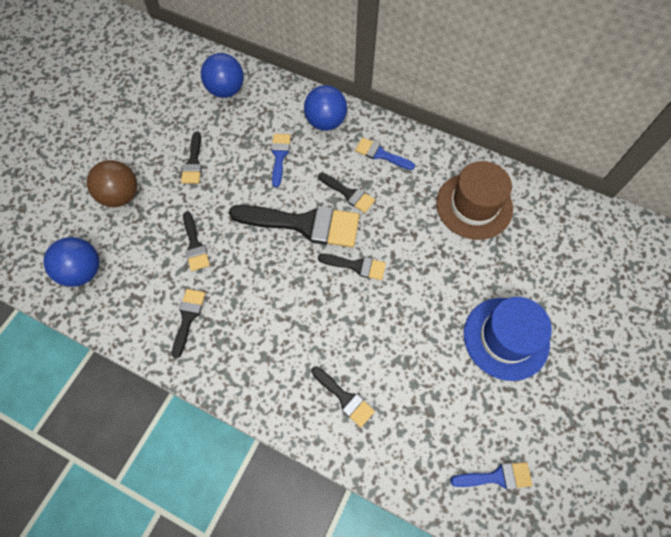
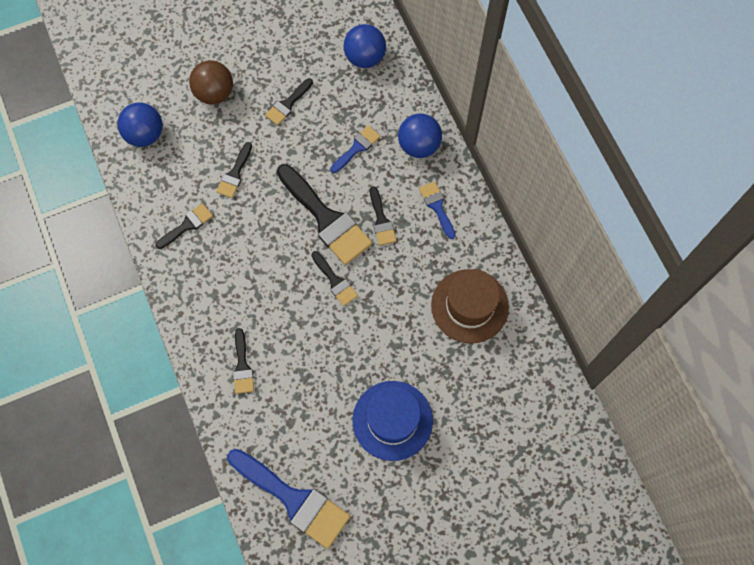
camera: 40 degrees right, 5 degrees up
(497, 477) = (294, 499): blue brush -> blue brush, size x1.98

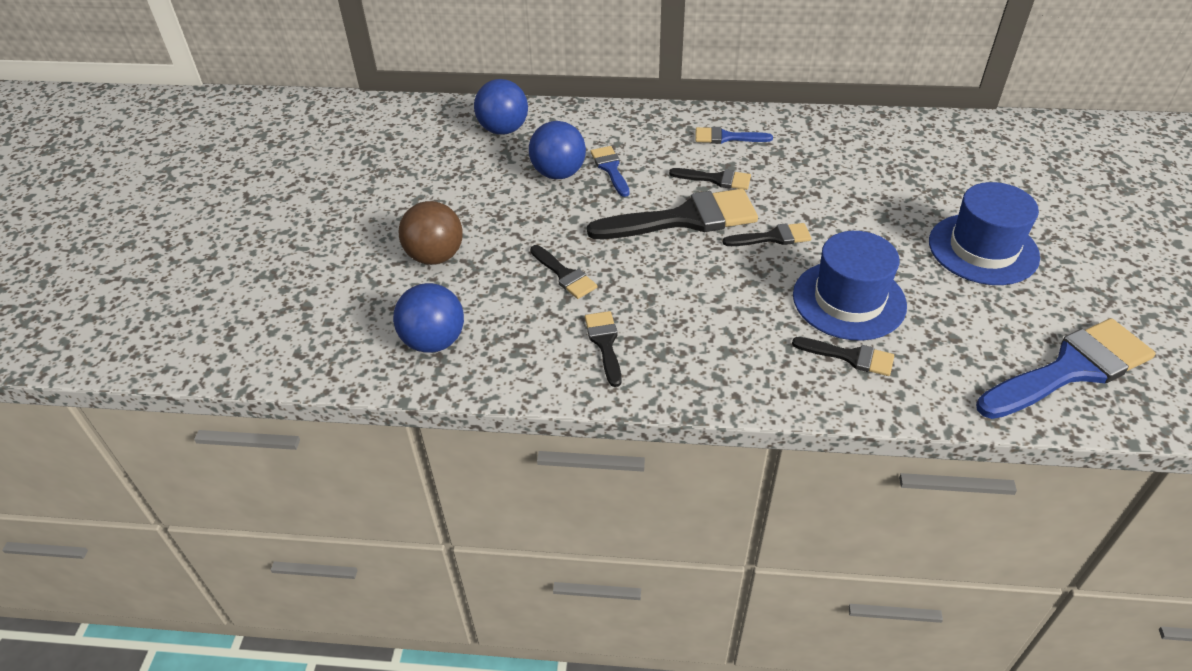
camera: 60 degrees left, 25 degrees down
(287, 104) = (508, 202): black brush -> none
(294, 349) = (849, 300): none -> blue hat
(419, 145) = (643, 127): blue ball -> blue ball (558, 173)
(469, 306) = (861, 152): brown hat -> none

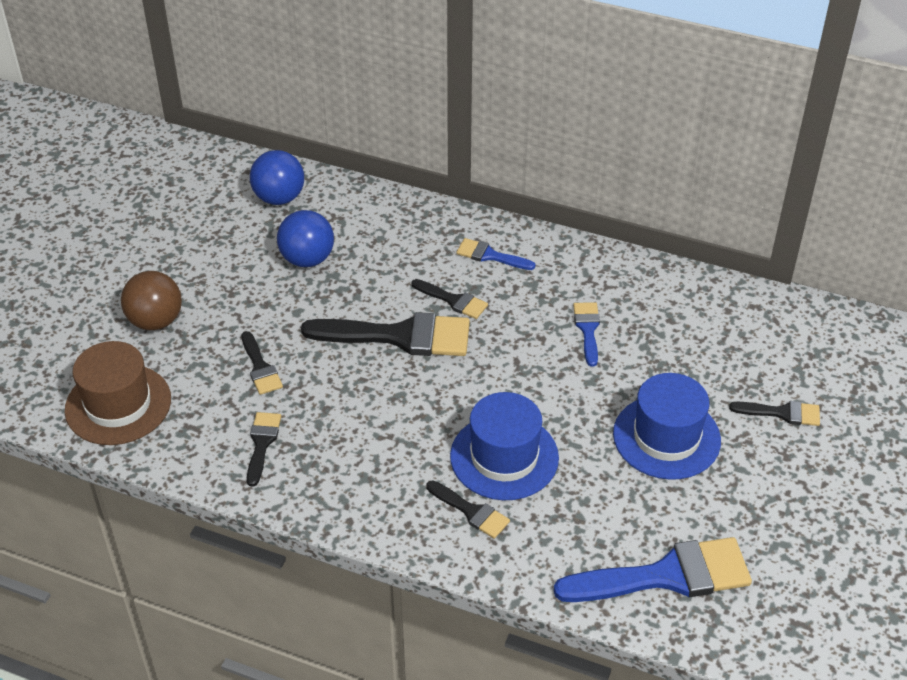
camera: 15 degrees right, 0 degrees up
(434, 341) = (118, 404): blue ball -> brown hat
(610, 168) = (358, 265): blue brush -> blue brush (587, 329)
(773, 237) = (472, 376): black brush -> black brush (782, 413)

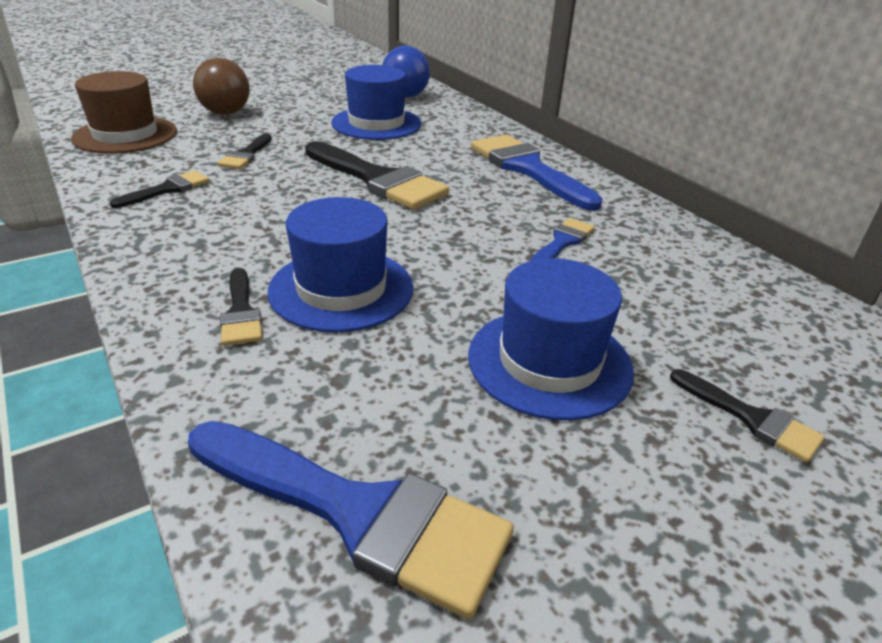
camera: 35 degrees right, 10 degrees down
(307, 259) = (376, 123): blue ball -> blue hat
(453, 300) = (456, 179): black brush -> none
(490, 256) = (527, 169): blue brush -> blue brush, size x1.98

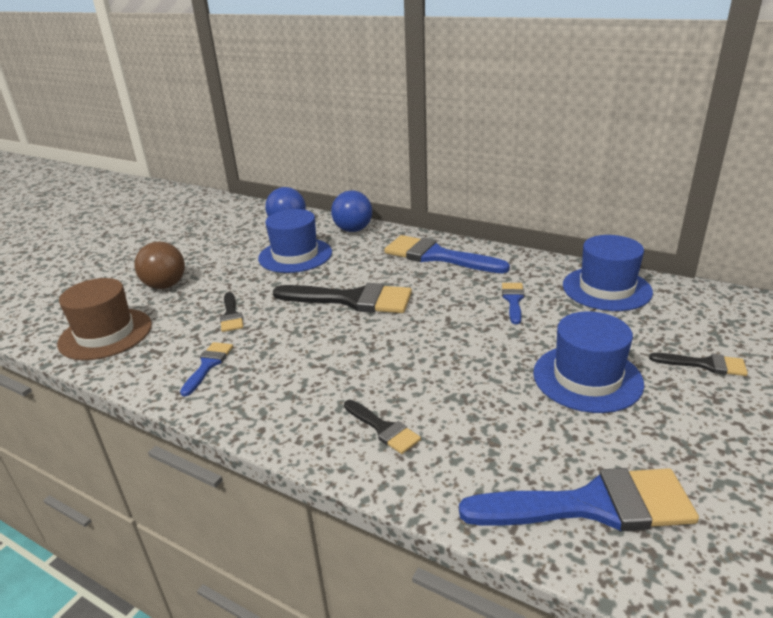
camera: 25 degrees left, 5 degrees down
(167, 189) = (208, 365): black brush -> blue brush
(341, 289) = (425, 386): blue hat -> blue hat (606, 289)
(466, 118) = (353, 230): none -> blue ball

